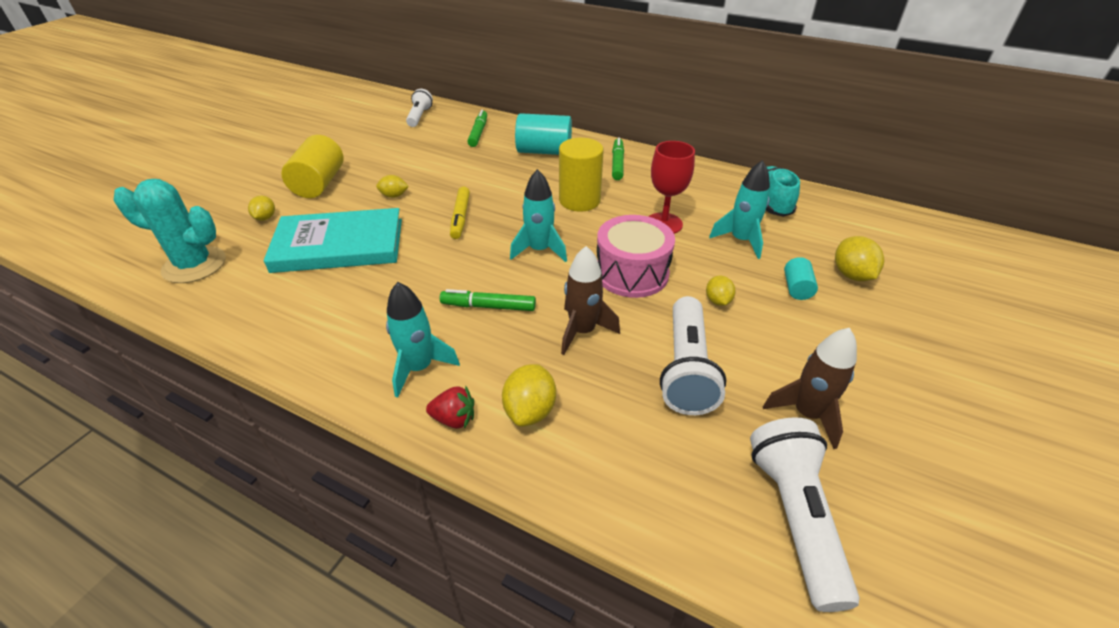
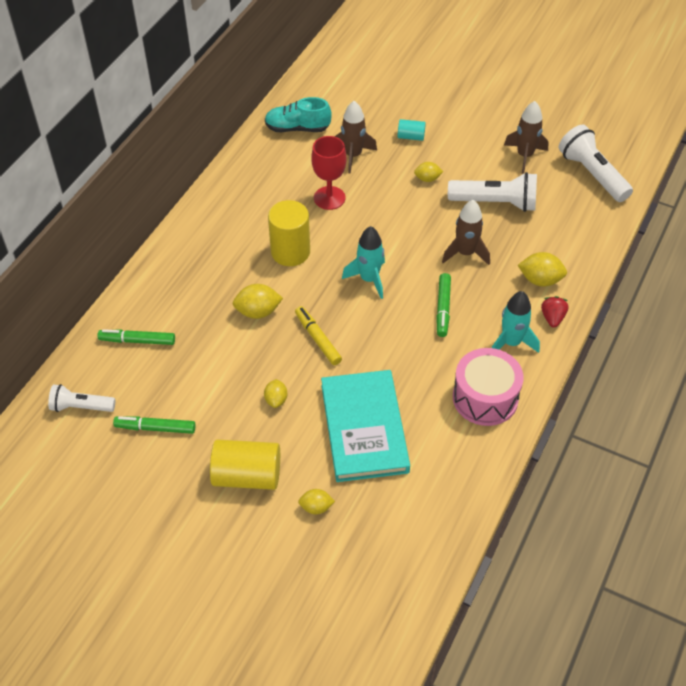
camera: 90 degrees left, 10 degrees up
(194, 265) = (399, 542): turquoise cactus -> none
(460, 217) = (317, 339): yellow marker -> yellow marker turned 120 degrees counterclockwise
(544, 151) = (190, 279): turquoise cylinder -> none
(617, 164) = (222, 222): green marker -> green marker (155, 428)
(631, 273) = (397, 222): pink drum -> pink drum (485, 398)
(740, 240) = (353, 155): turquoise rocket -> brown rocket
(794, 517) = (592, 174): white flashlight -> white flashlight turned 60 degrees clockwise
(851, 275) = (394, 106): yellow lemon -> yellow lemon (258, 312)

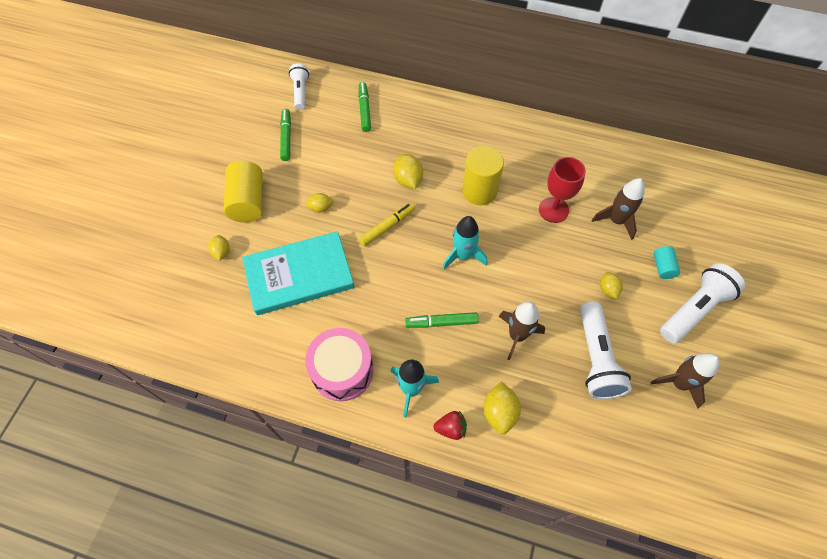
camera: 80 degrees right, 10 degrees up
(297, 128) = (634, 170): turquoise shoe -> none
(592, 174) = (678, 462): white flashlight -> white flashlight (694, 309)

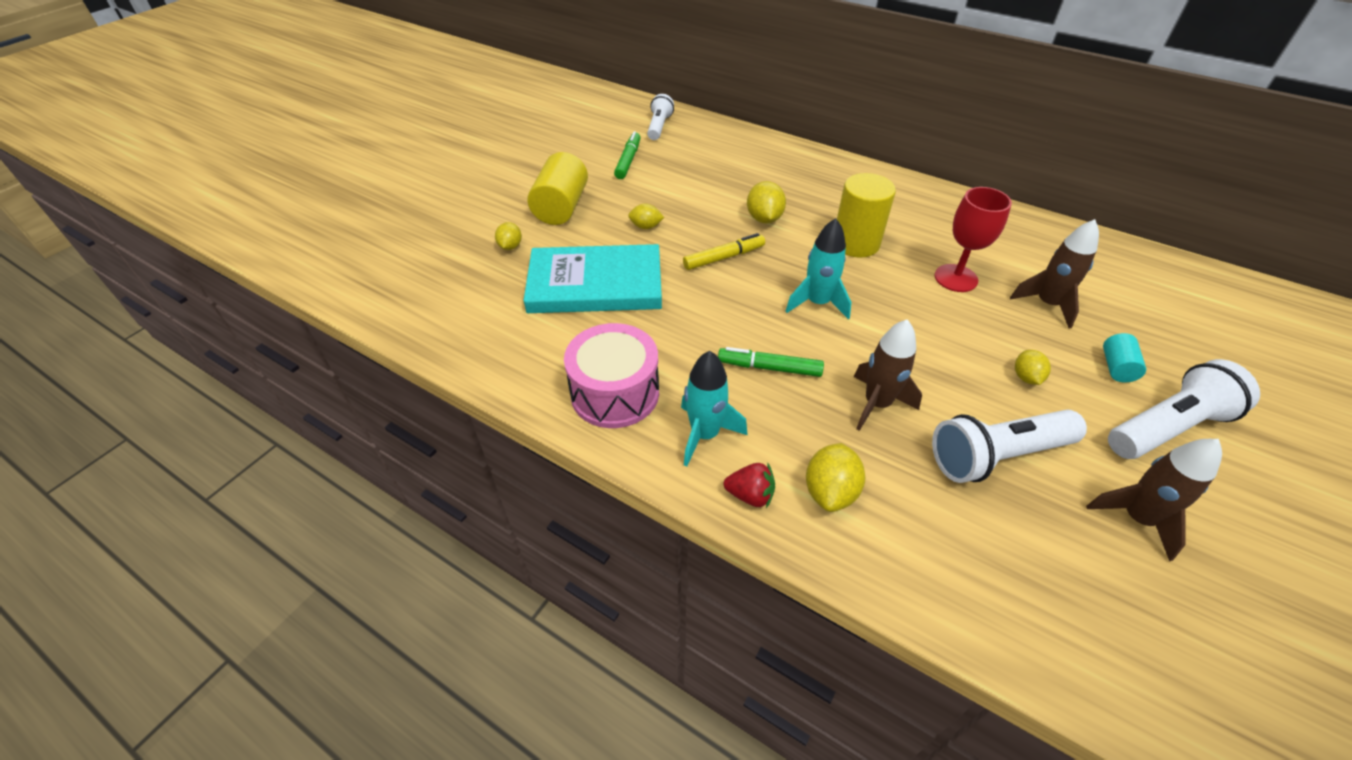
camera: 15 degrees right, 15 degrees down
(364, 110) = (729, 151): green marker -> none
(596, 358) = (997, 456): white flashlight -> white flashlight turned 60 degrees clockwise

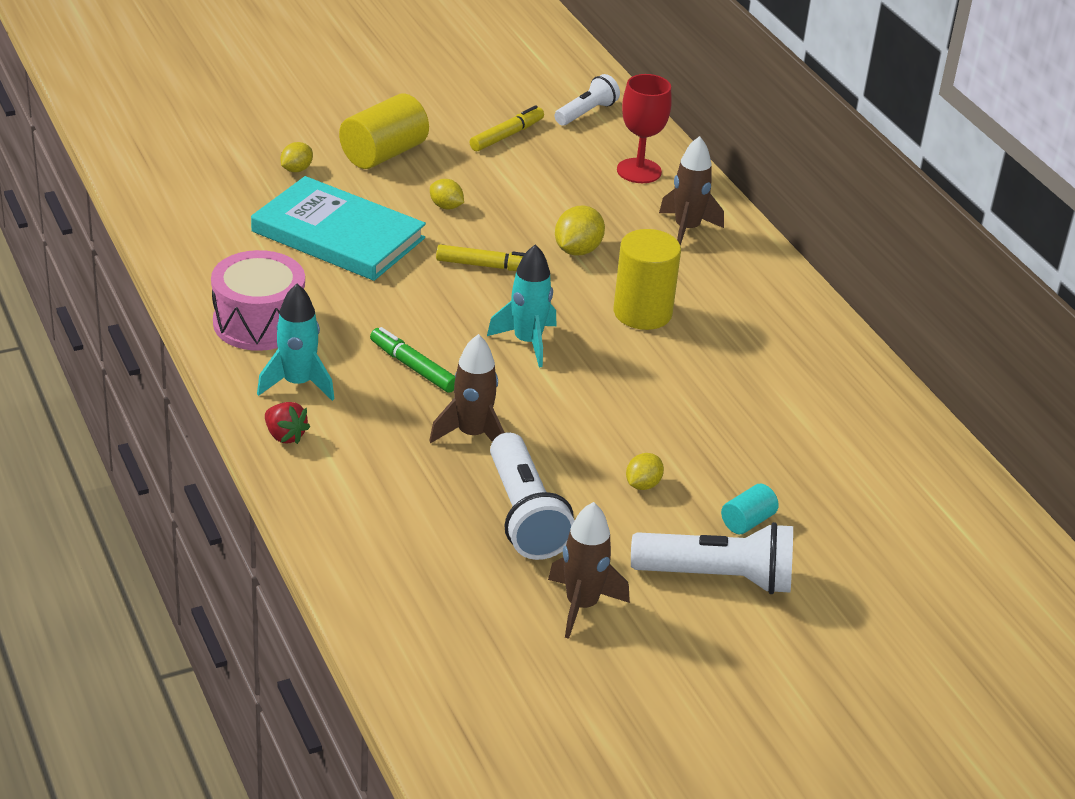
camera: 30 degrees right, 10 degrees down
(628, 160) = (506, 135): green marker -> yellow marker
(830, 492) = (350, 465): yellow lemon -> none
(956, 278) = (702, 386): red goblet -> red goblet (639, 171)
(997, 456) = (525, 515): white flashlight -> white flashlight turned 120 degrees counterclockwise
(1047, 304) = (764, 449): brown rocket -> brown rocket (687, 229)

